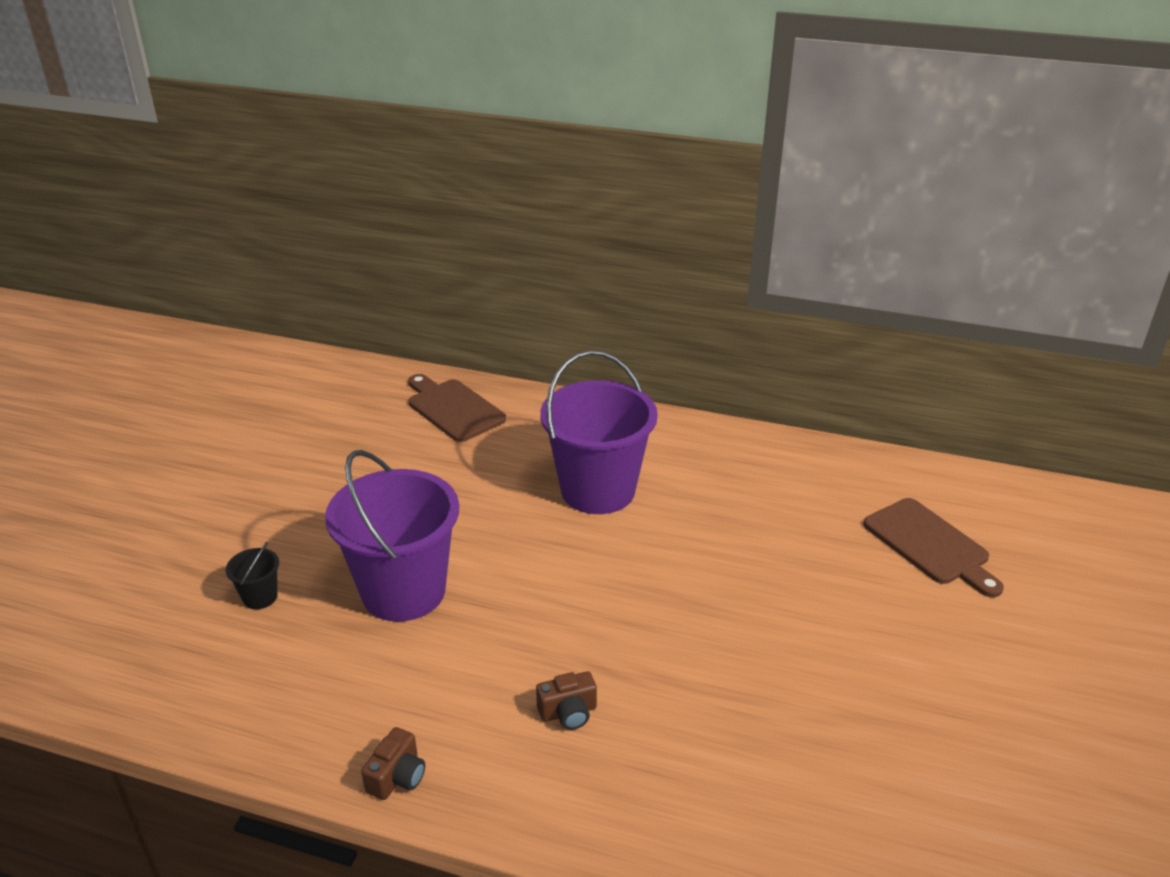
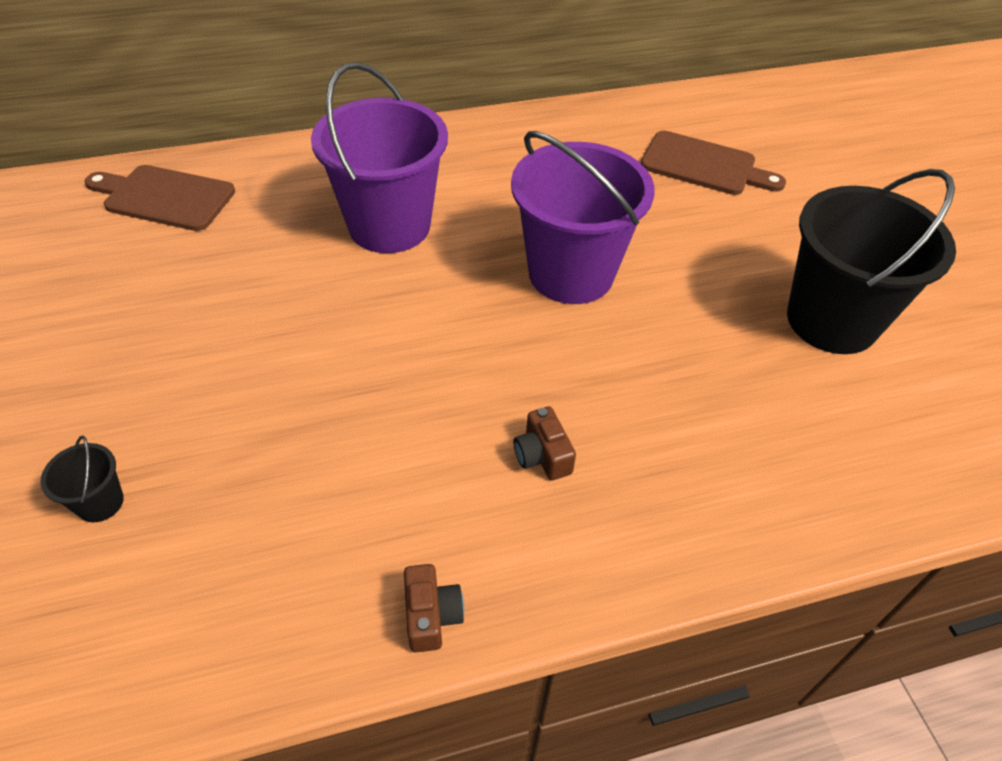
camera: 35 degrees left, 15 degrees up
(403, 591) = (272, 415): purple bucket -> purple bucket (571, 273)
(568, 712) = (542, 456): brown camera -> brown camera turned 120 degrees clockwise
(932, 731) = (832, 320): none -> black bucket

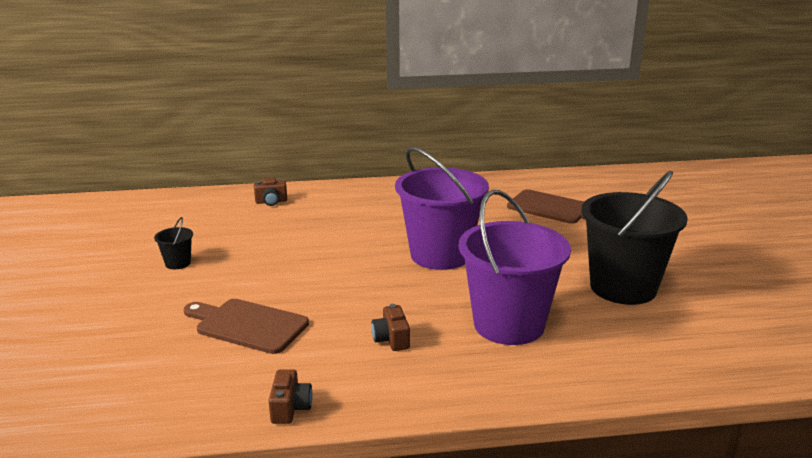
camera: 10 degrees right, 25 degrees down
(100, 502) = (95, 340): black bucket -> black bucket (178, 263)
(164, 197) = (182, 208): brown cutting board -> brown cutting board (247, 325)
(298, 175) = (271, 202): none -> brown camera
(389, 226) = (323, 227): purple bucket -> purple bucket (509, 325)

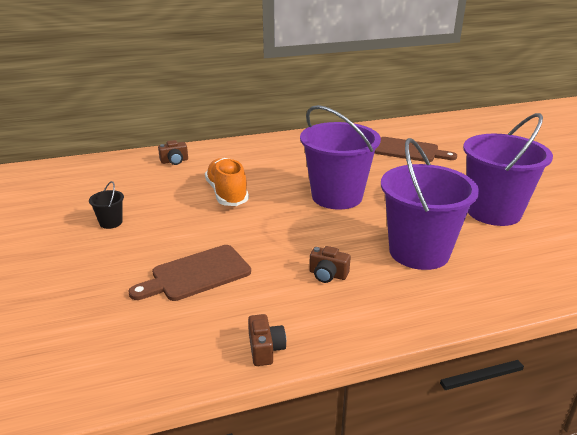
camera: 10 degrees left, 5 degrees up
(247, 325) = (196, 274): brown cutting board -> brown cutting board turned 45 degrees counterclockwise
(315, 242) = (227, 194): none -> orange shoe
(391, 339) = (328, 275): brown camera -> brown camera turned 45 degrees counterclockwise
(623, 287) = (493, 212): black bucket -> purple bucket

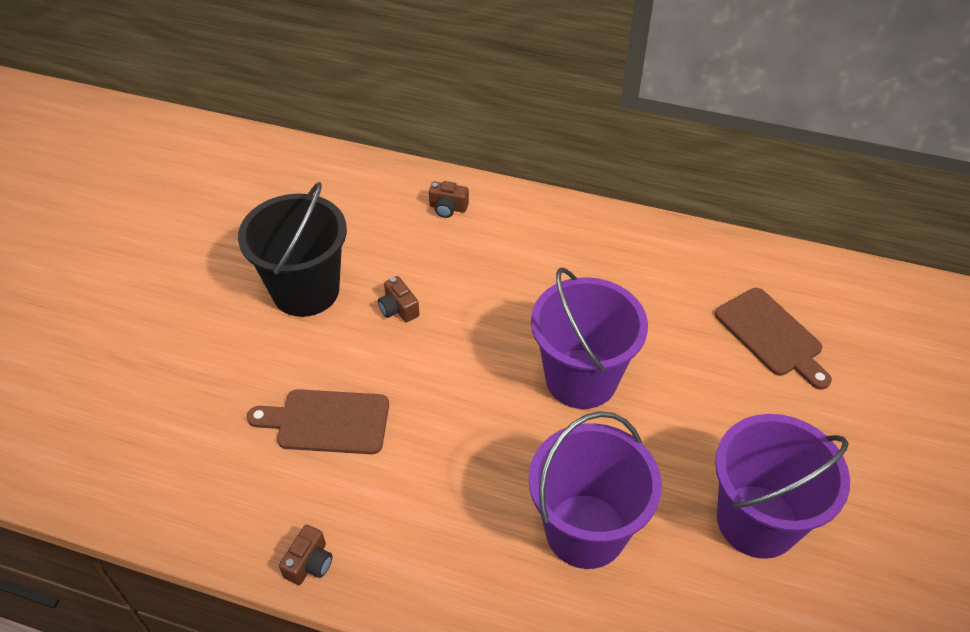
camera: 35 degrees right, 20 degrees up
(111, 222) = (306, 290): black bucket -> black bucket, size x2.48
(227, 194) = (458, 304): orange shoe -> none
(328, 275) = (452, 502): brown camera -> brown camera (398, 309)

